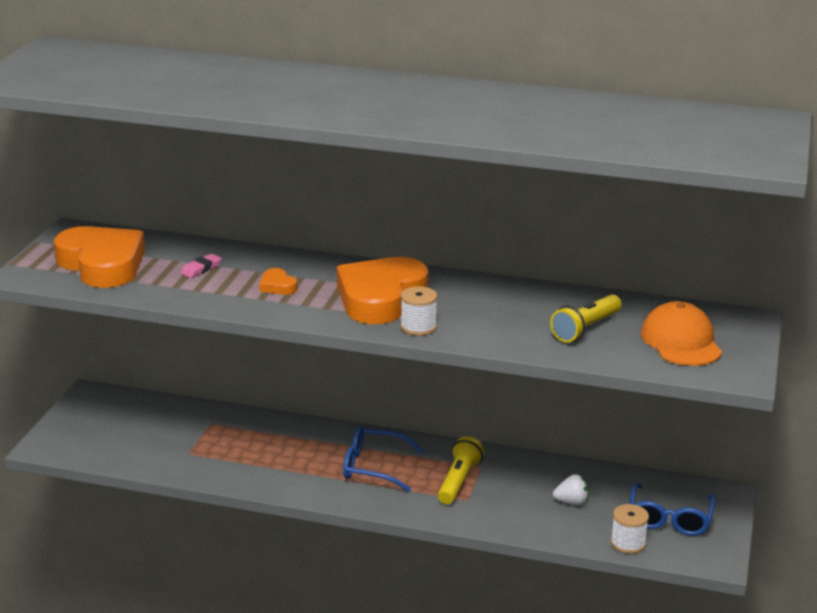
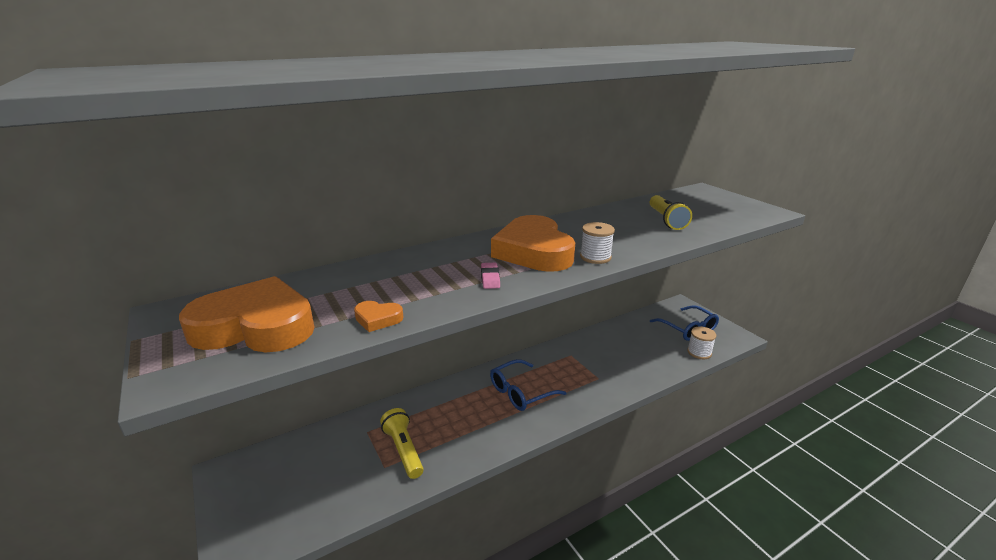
camera: 45 degrees left, 0 degrees up
(201, 269) = (363, 289): pink eraser -> pink eraser (490, 278)
(277, 286) = (450, 274): orange heart -> orange heart (378, 319)
(458, 481) = (576, 370): yellow flashlight -> yellow flashlight (403, 450)
(571, 502) = (641, 347): white strawberry -> none
(681, 341) = (712, 208): orange cap -> none

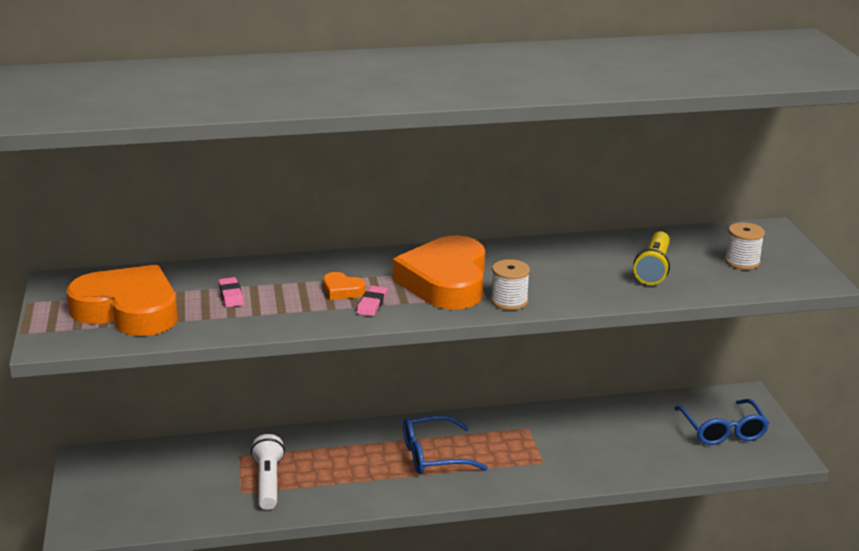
camera: 20 degrees right, 0 degrees up
(357, 293) = (231, 295): none -> pink eraser
(378, 319) = (236, 324): orange heart -> orange heart (342, 290)
(403, 450) = (268, 482): yellow flashlight -> white flashlight
(699, 352) = (709, 462): white spool -> white spool (742, 262)

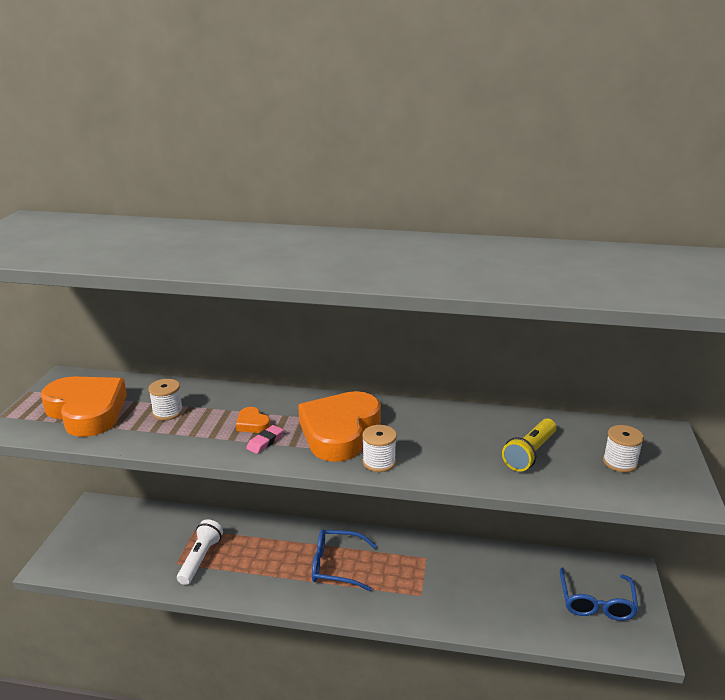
camera: 20 degrees right, 0 degrees up
(231, 295) = (168, 412): pink eraser -> white spool

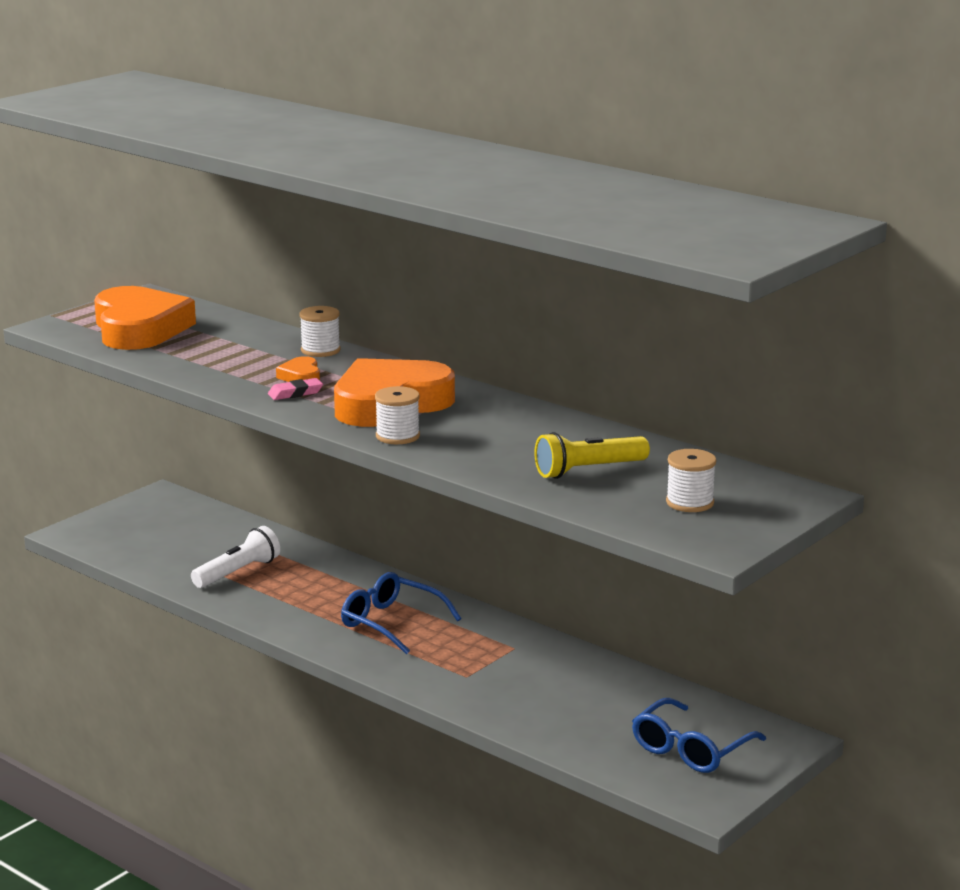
camera: 30 degrees right, 5 degrees down
(168, 412) = (222, 347): white spool -> white spool (320, 350)

